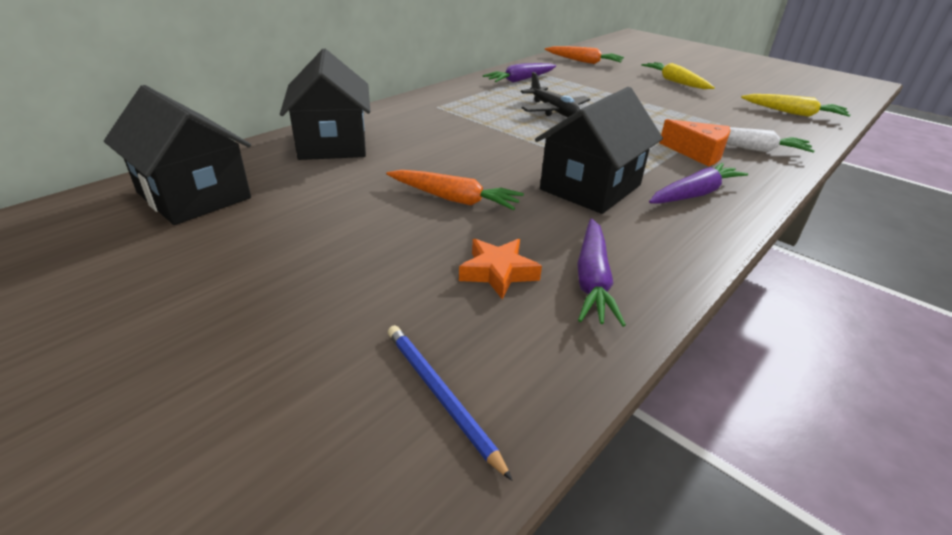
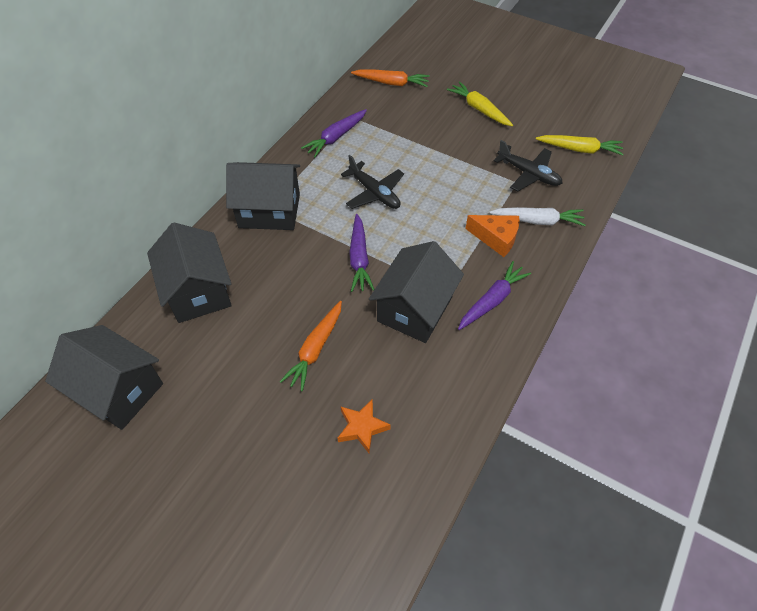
camera: 10 degrees left, 20 degrees up
(436, 108) = (269, 211): none -> black house
(440, 395) = (348, 543): blue pencil -> none
(454, 199) = (315, 349): orange carrot -> orange carrot turned 105 degrees clockwise
(592, 280) = (424, 420): purple carrot -> purple carrot (359, 258)
(734, 120) = (529, 174): none -> black plane

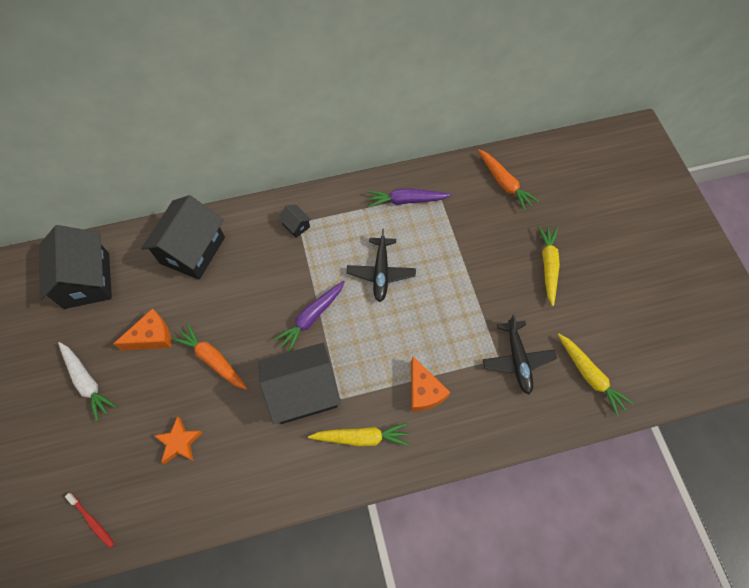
camera: 45 degrees right, 10 degrees up
(240, 378) = (152, 337): none -> orange cheese
(269, 211) = (296, 226): black house -> black house, size x0.42
(315, 349) = (212, 359): orange carrot -> orange carrot turned 60 degrees clockwise
(361, 554) = (92, 521): none -> red toothbrush
(492, 300) = (361, 437): purple carrot -> yellow carrot
(538, 221) = (473, 406): white carrot -> white carrot (87, 382)

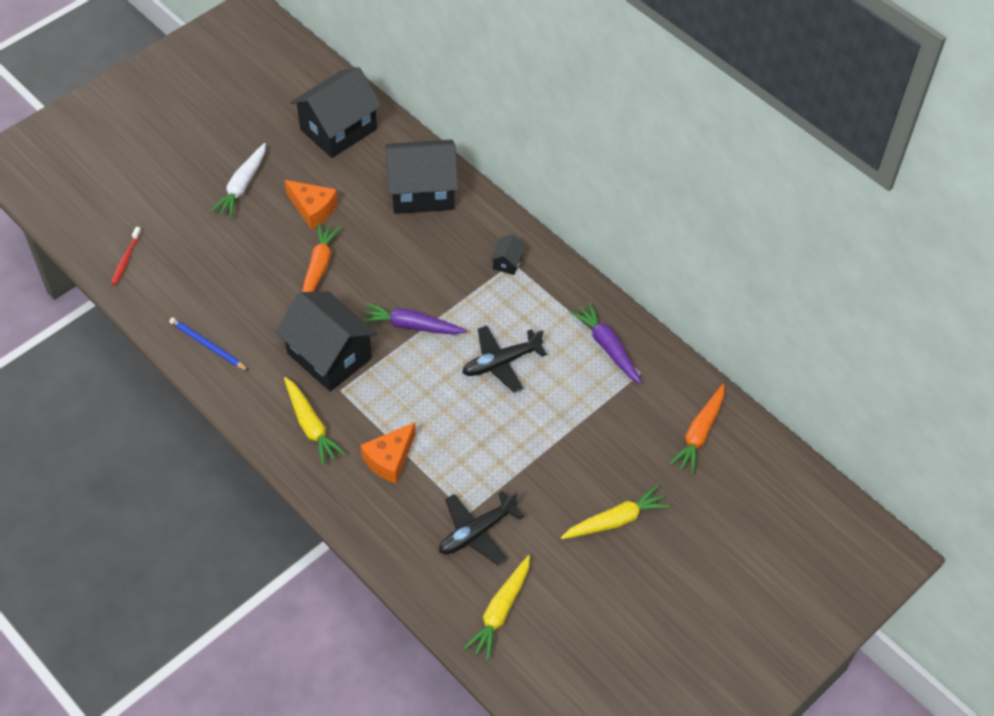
camera: 60 degrees right, 10 degrees down
(179, 442) = (226, 284): orange star -> none
(233, 487) = (207, 345): none -> blue pencil

